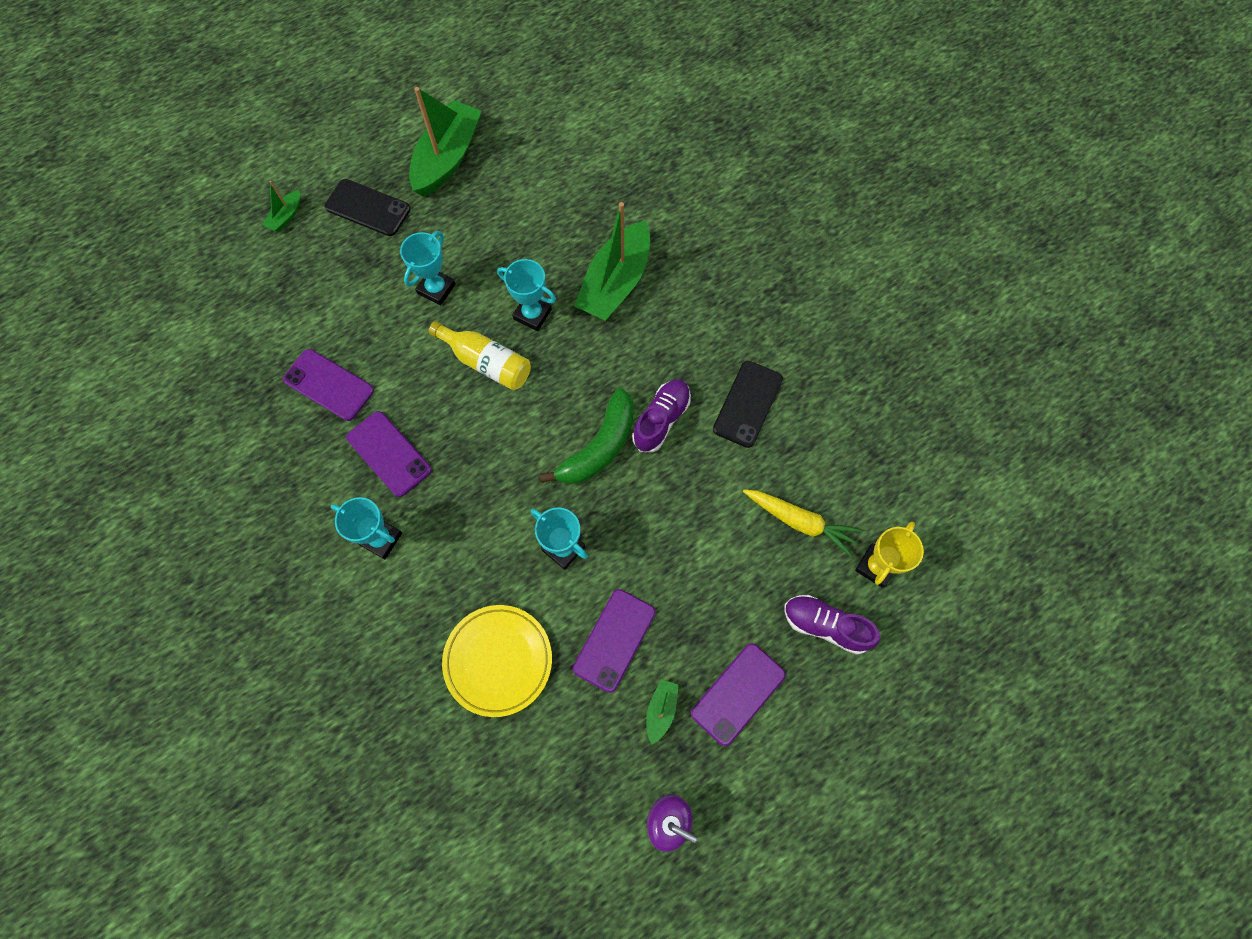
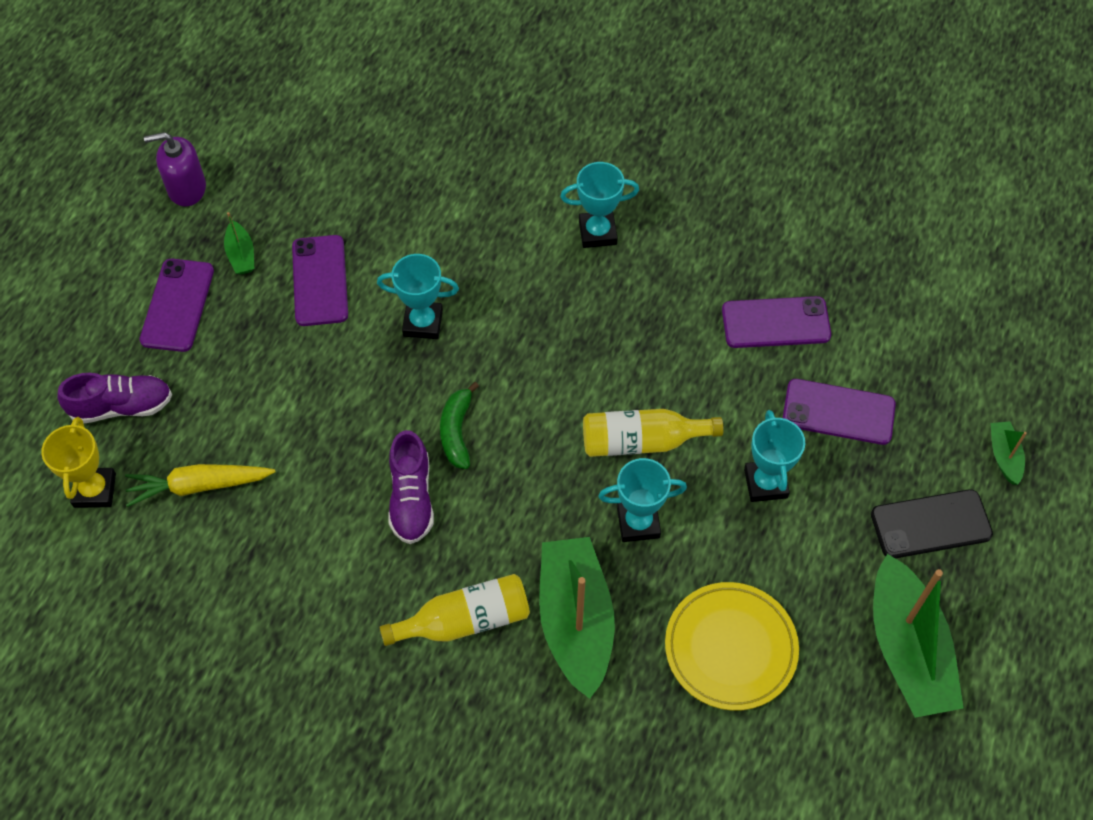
camera: 145 degrees right, 10 degrees down
(389, 454) = (657, 301): purple phone -> purple phone (838, 412)
(498, 660) = (413, 208): yellow plate -> yellow plate (730, 648)
(599, 447) = (457, 431): green banana -> green banana, size x0.63
(680, 323) = (465, 620): none -> yellow bottle
(747, 404) = (327, 574): black phone -> none

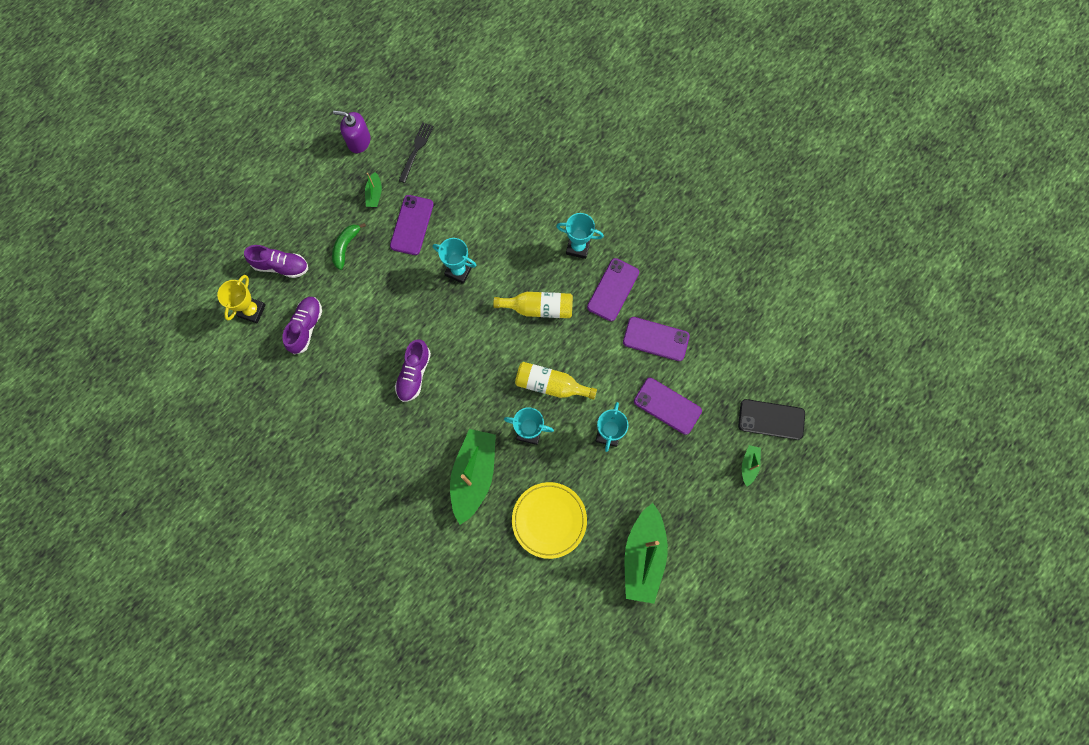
camera: 20 degrees right, 15 degrees up
(177, 305) = (330, 214): purple phone -> purple phone (613, 290)
(199, 486) = (306, 327): yellow carrot -> purple shoe
(285, 174) = (416, 150): none -> black fork
(457, 431) = (452, 343): green banana -> green banana (346, 247)
(465, 620) = (416, 453): yellow bottle -> yellow bottle (538, 308)
(930, 524) = (688, 490): black phone -> black phone (771, 419)

